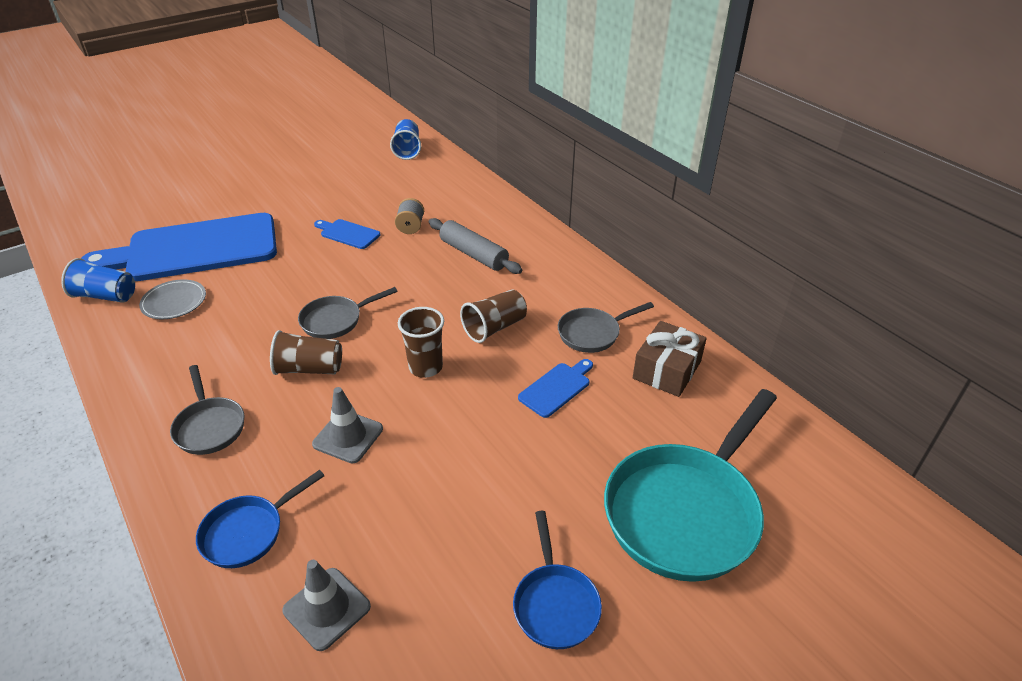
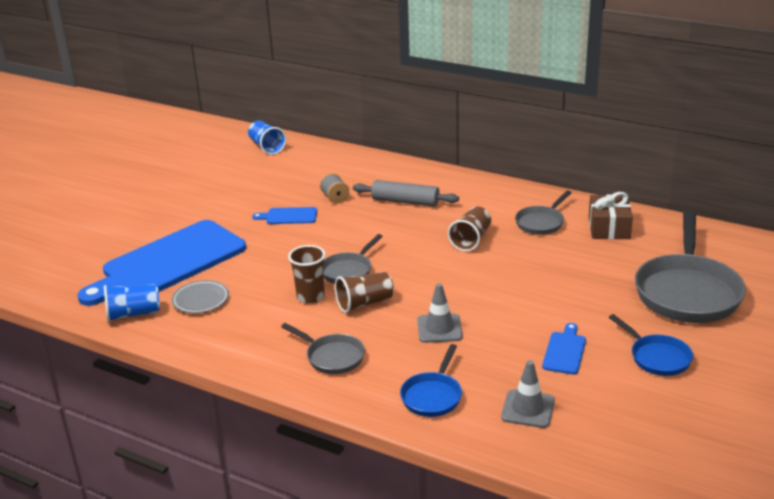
camera: 25 degrees left, 10 degrees down
(425, 367) = (448, 276): brown cup -> brown cup (310, 297)
(556, 388) = (549, 259): blue cutting board -> blue cutting board (564, 351)
(685, 511) = (687, 292): turquoise pan -> grey pan

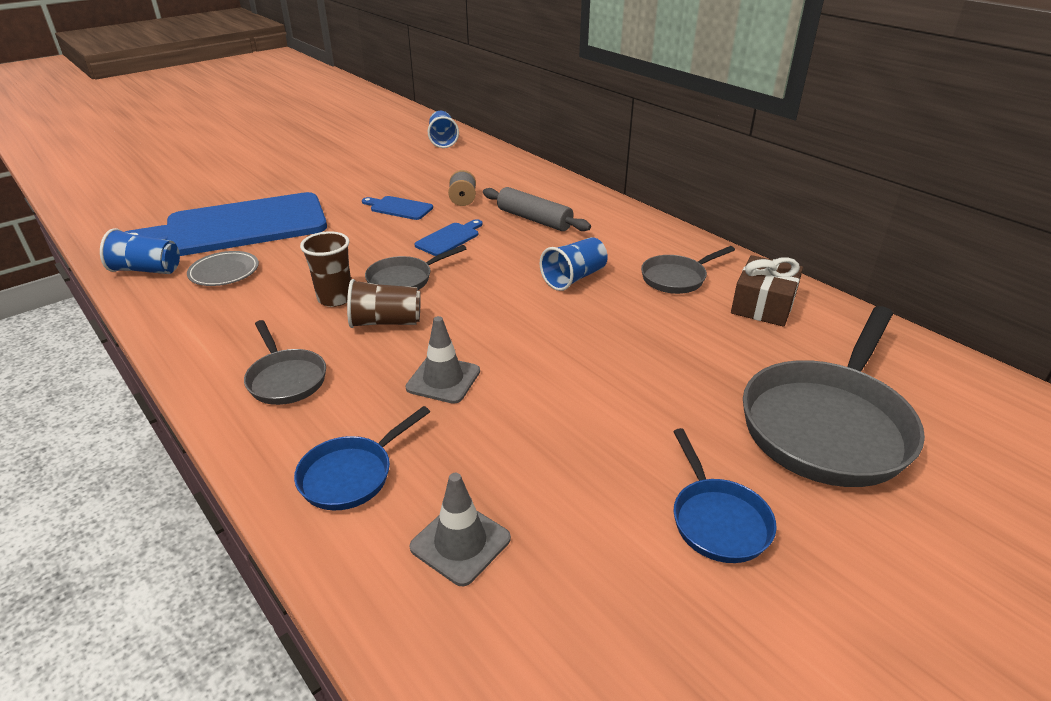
camera: 20 degrees right, 5 degrees up
(471, 240) = (574, 278): brown cup -> blue cup
(564, 351) = (582, 464): blue cutting board -> blue cutting board (449, 238)

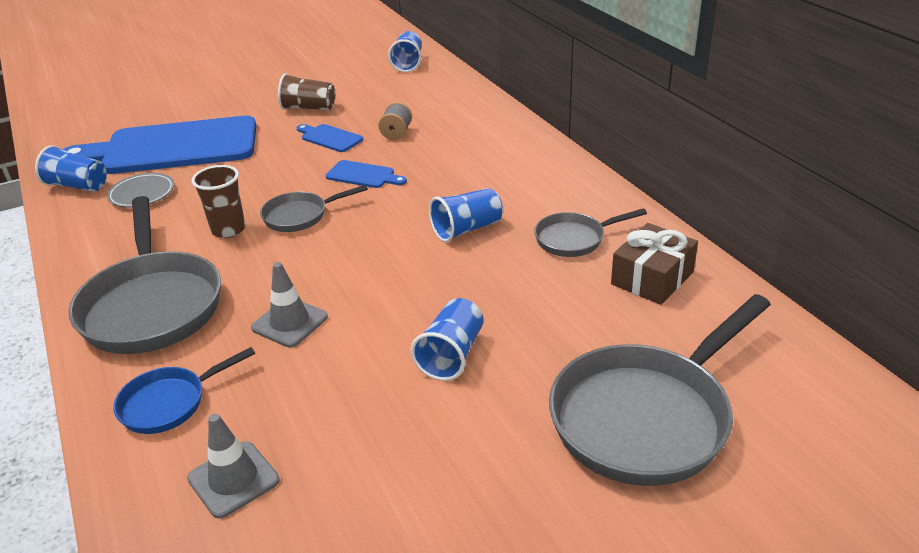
camera: 15 degrees right, 0 degrees up
(286, 379) = (152, 305): grey pan -> grey pan, size x1.95
(385, 322) = (263, 258): brown cup -> brown cup (308, 108)
(449, 238) = (363, 175): blue cutting board -> blue cutting board turned 60 degrees clockwise
(534, 219) = (458, 160): grey rolling pin -> none
(620, 391) = (451, 355): none -> blue cup
(717, 520) = (479, 496): blue pan -> none

